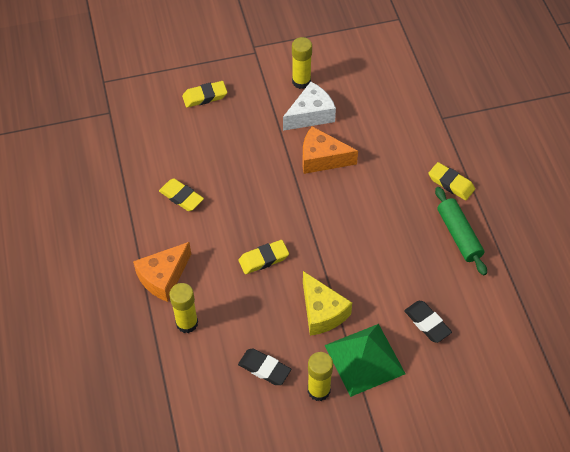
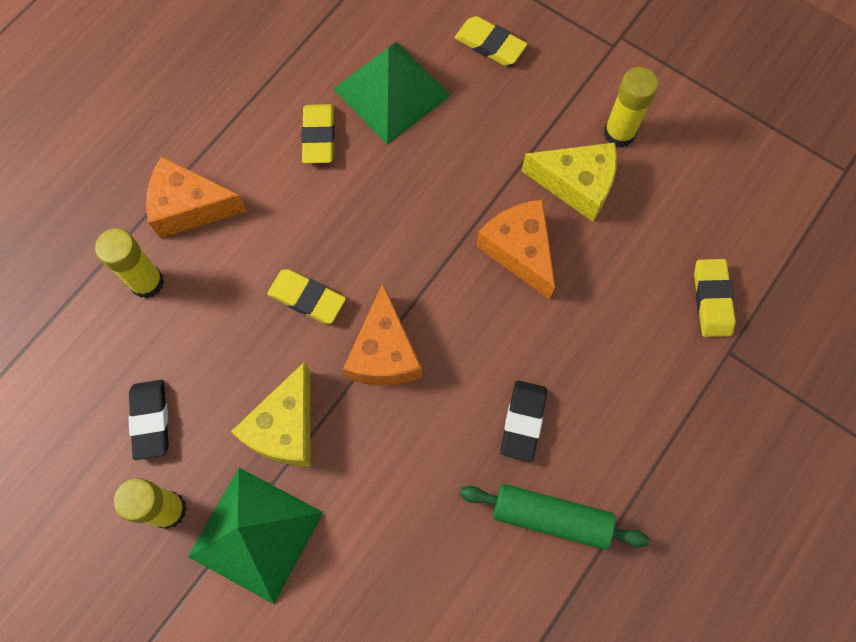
camera: 50 degrees right, 15 degrees up
(188, 151) = (391, 92): none -> green pyramid
(310, 115) = (576, 184): white cheese -> yellow cheese
(322, 246) = (384, 353): none -> orange cheese
(427, 323) = (373, 576): black eraser -> black eraser (523, 421)
(451, 183) = (627, 445): yellow eraser -> yellow eraser (712, 300)
(459, 235) = (550, 518): green rolling pin -> green rolling pin turned 75 degrees clockwise

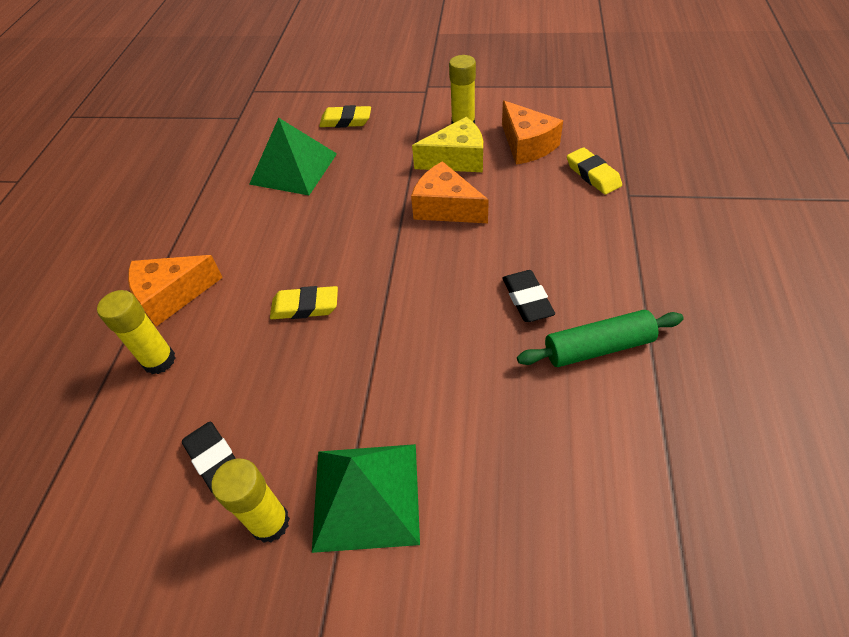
camera: 25 degrees left, 20 degrees down
(285, 427) = (342, 400): yellow cheese -> none
(318, 137) = (254, 212): yellow eraser -> none
(384, 353) = (390, 310): orange cheese -> orange cheese (526, 145)

